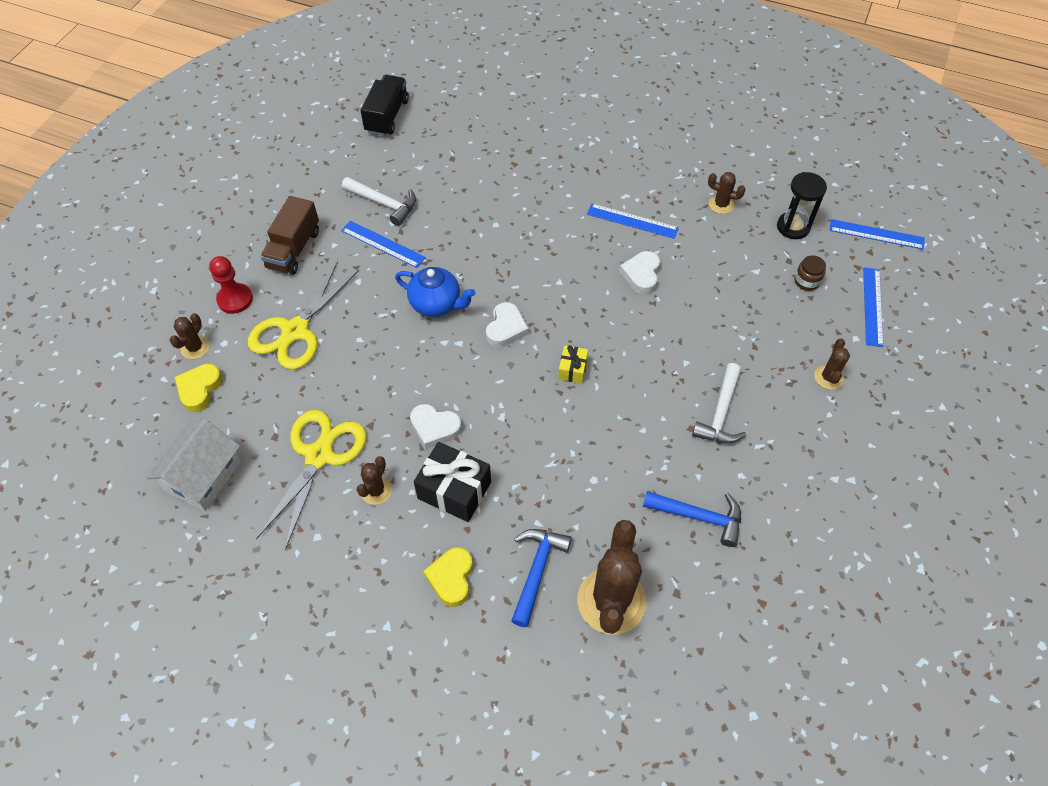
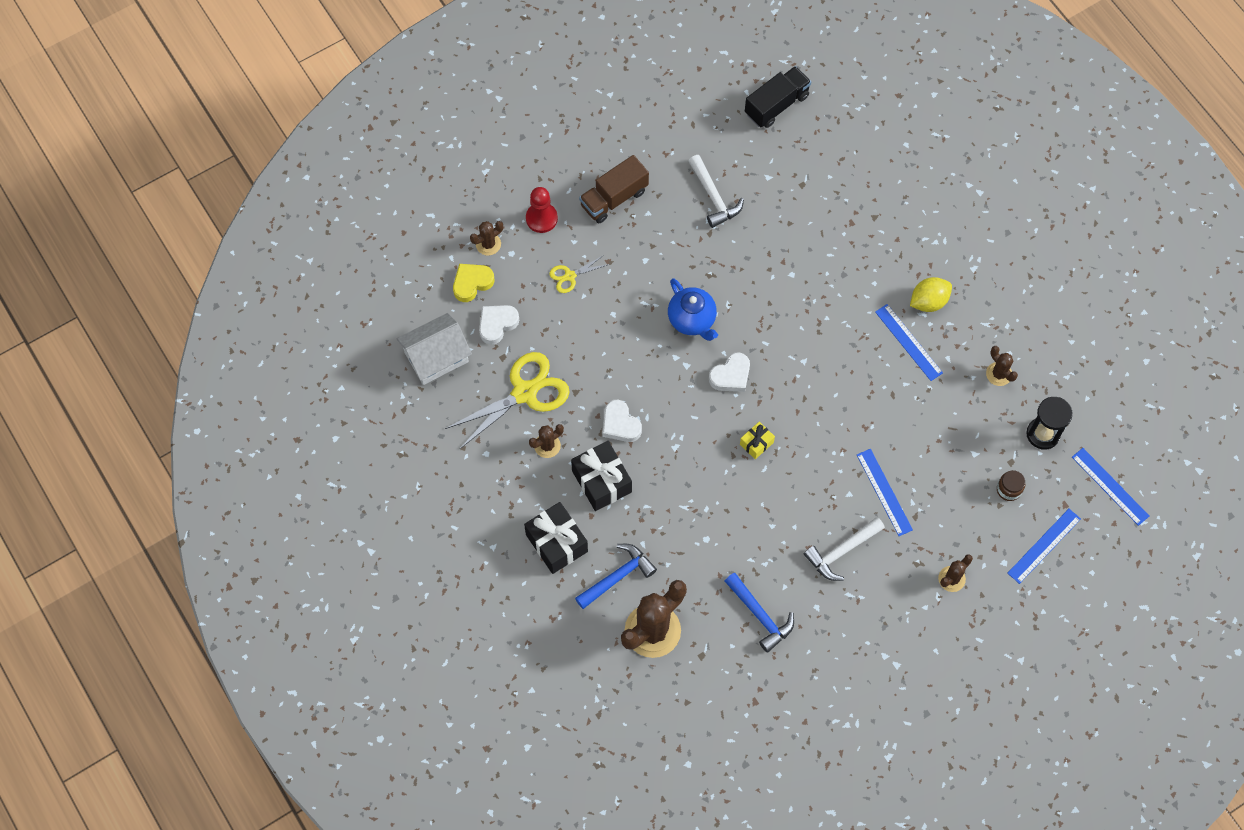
camera: 35 degrees right, 10 degrees up
(295, 331) = (569, 276): yellow scissors -> yellow scissors, size x0.48
(383, 244) = (687, 237): blue ruler -> blue ruler (884, 492)
(451, 578) = (556, 543): yellow heart -> black gift
(622, 185) = (928, 301): none -> yellow lemon
(641, 275) = (875, 397): white heart -> white heart (497, 324)

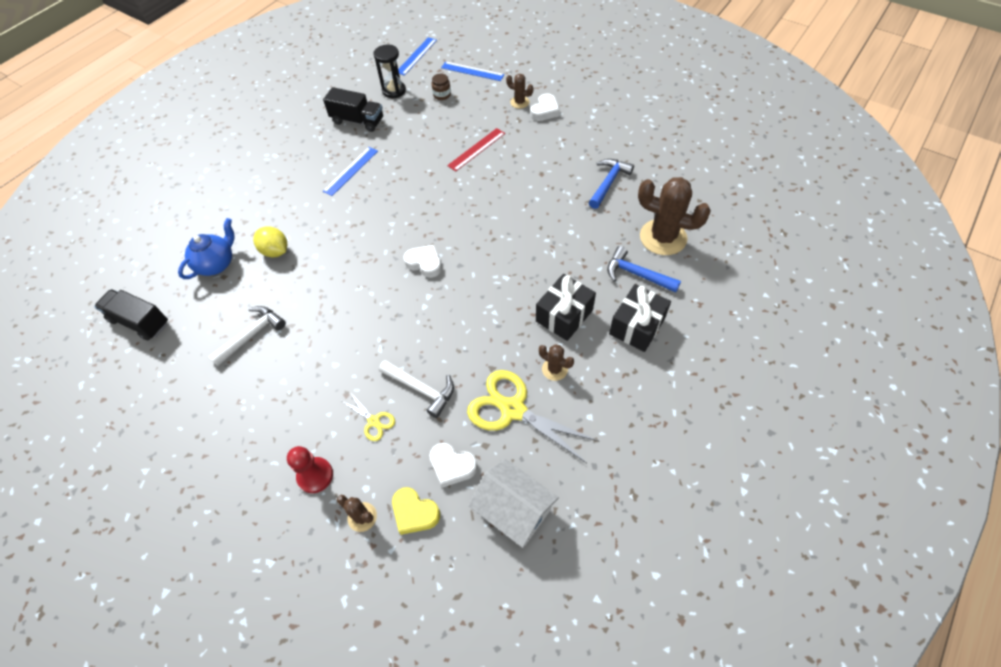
camera: 110 degrees left, 10 degrees down
(614, 198) = (273, 417): brown truck -> none
(620, 424) = (505, 322): white heart -> white heart (545, 111)
(692, 320) = (383, 307): blue teapot -> blue teapot (217, 264)
(756, 443) = (476, 228): yellow gift -> none
(841, 552) = (534, 157): white hammer -> white hammer (421, 389)
(884, 492) = (476, 149): blue ruler -> red ruler
(928, 301) = (312, 170): yellow lemon -> yellow lemon (275, 251)
(999, 374) = (357, 121): brown cactus -> black truck

